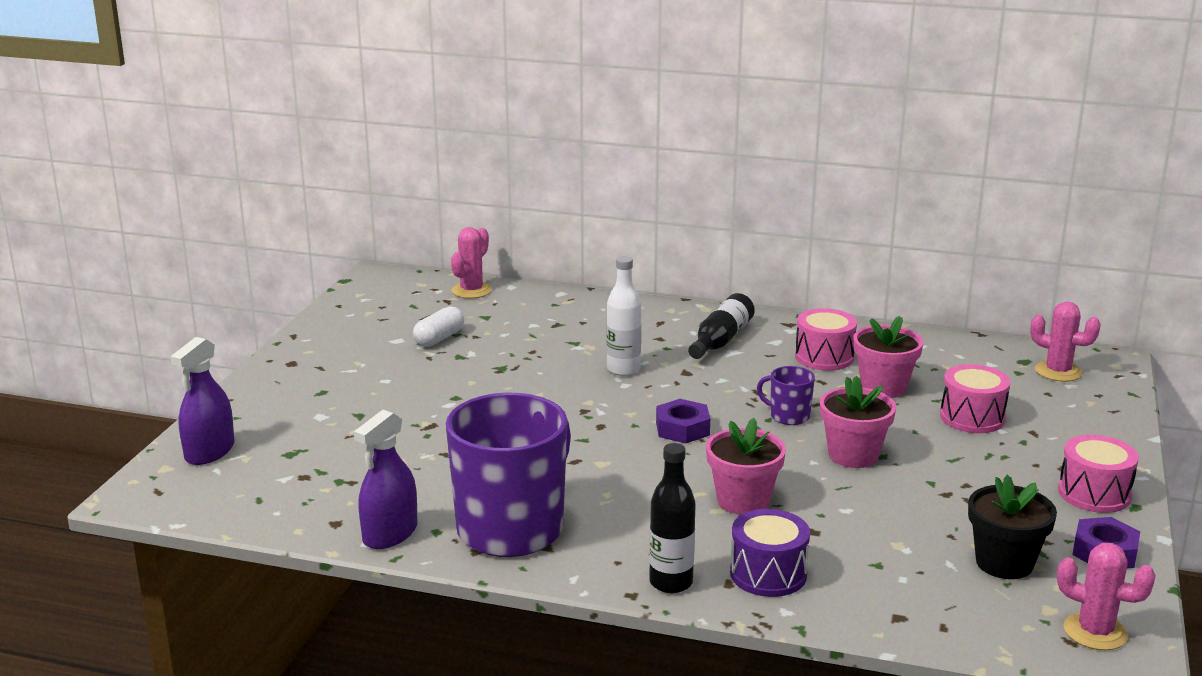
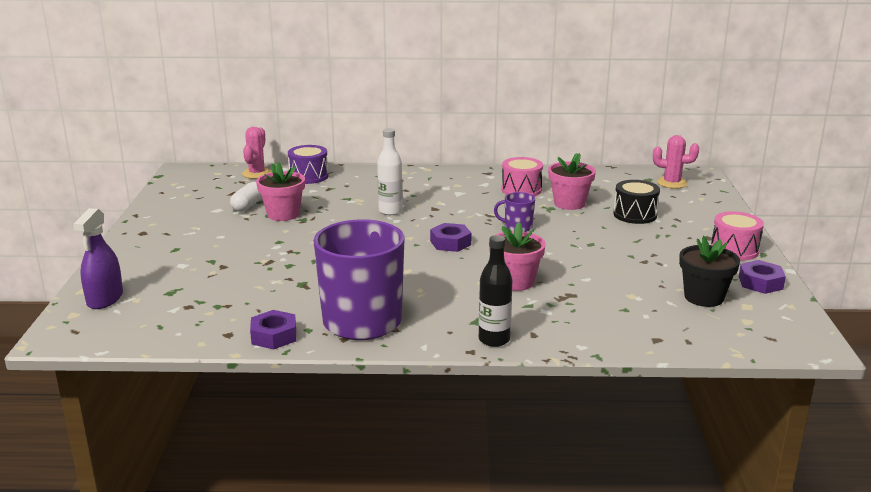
camera: 15 degrees left, 0 degrees up
(390, 534) = (274, 336): purple spray bottle -> purple nut
(721, 340) = (448, 187): black bottle -> none
(768, 574) = (557, 325): purple drum -> purple drum (309, 176)
(853, 455) = (572, 245): pink flower pot -> pink flower pot (283, 214)
(972, 417) = (635, 215): pink drum -> black drum
(1095, 632) = (782, 330): pink cactus -> none

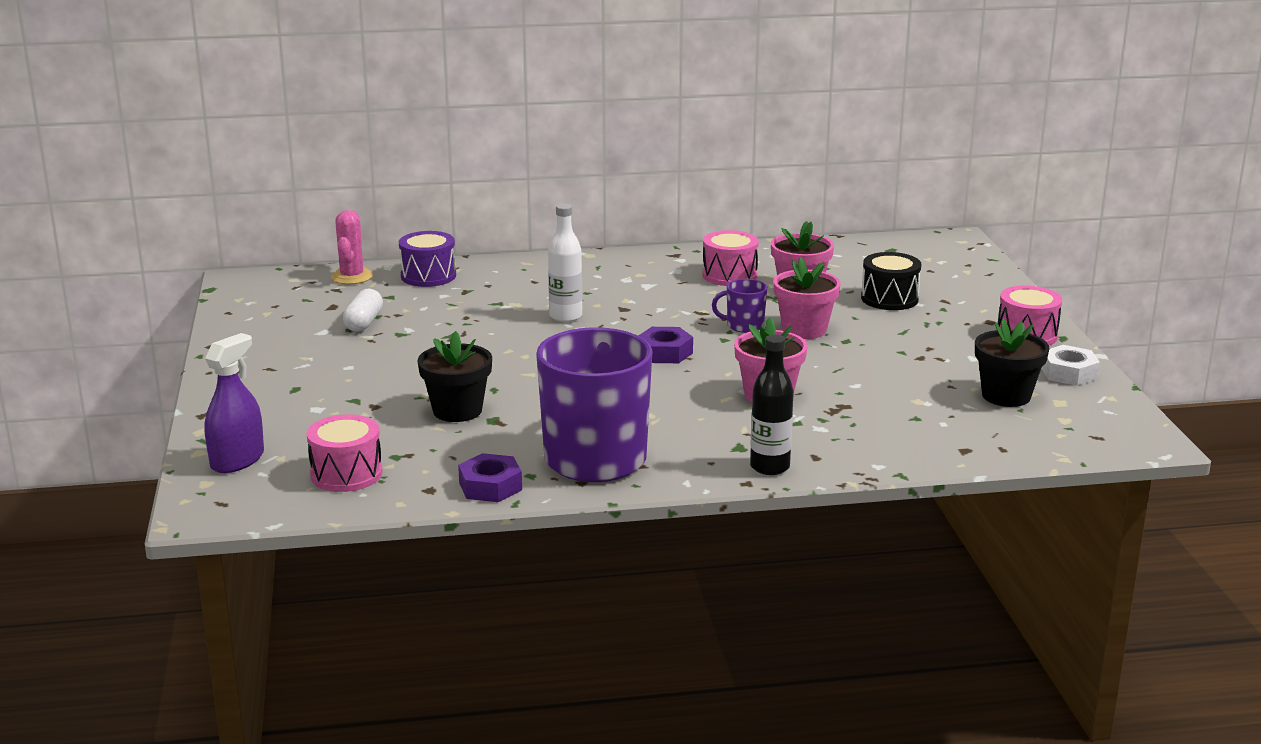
camera: 10 degrees left, 0 degrees up
(105, 299) = (237, 460): purple spray bottle -> purple spray bottle turned 150 degrees counterclockwise
(175, 316) = (346, 474): none -> pink drum
(279, 275) = (457, 411): none -> black flower pot
(283, 214) = (420, 331): pink flower pot -> pink flower pot (804, 330)
(672, 183) = (923, 253): pink cactus -> none
(760, 283) = (1069, 373): purple nut -> white nut

